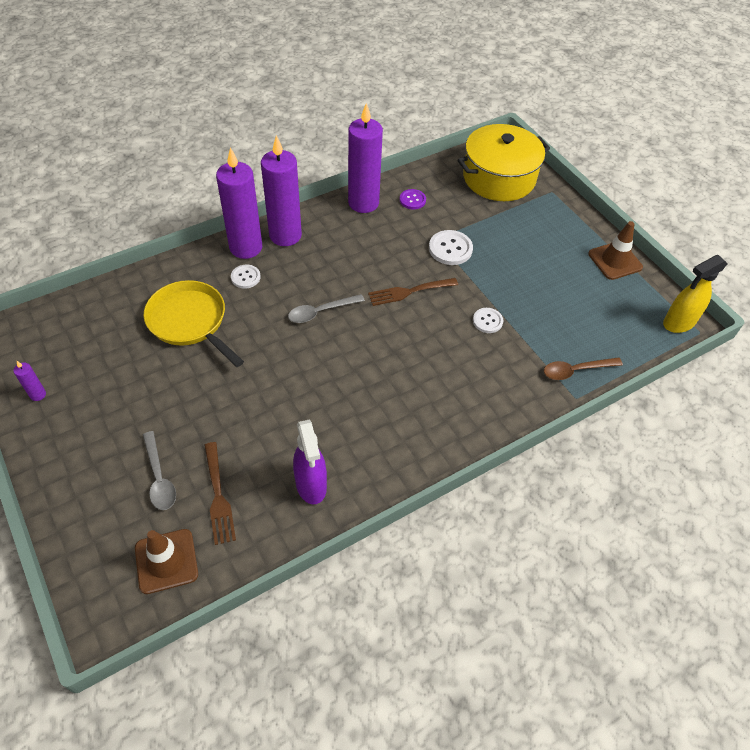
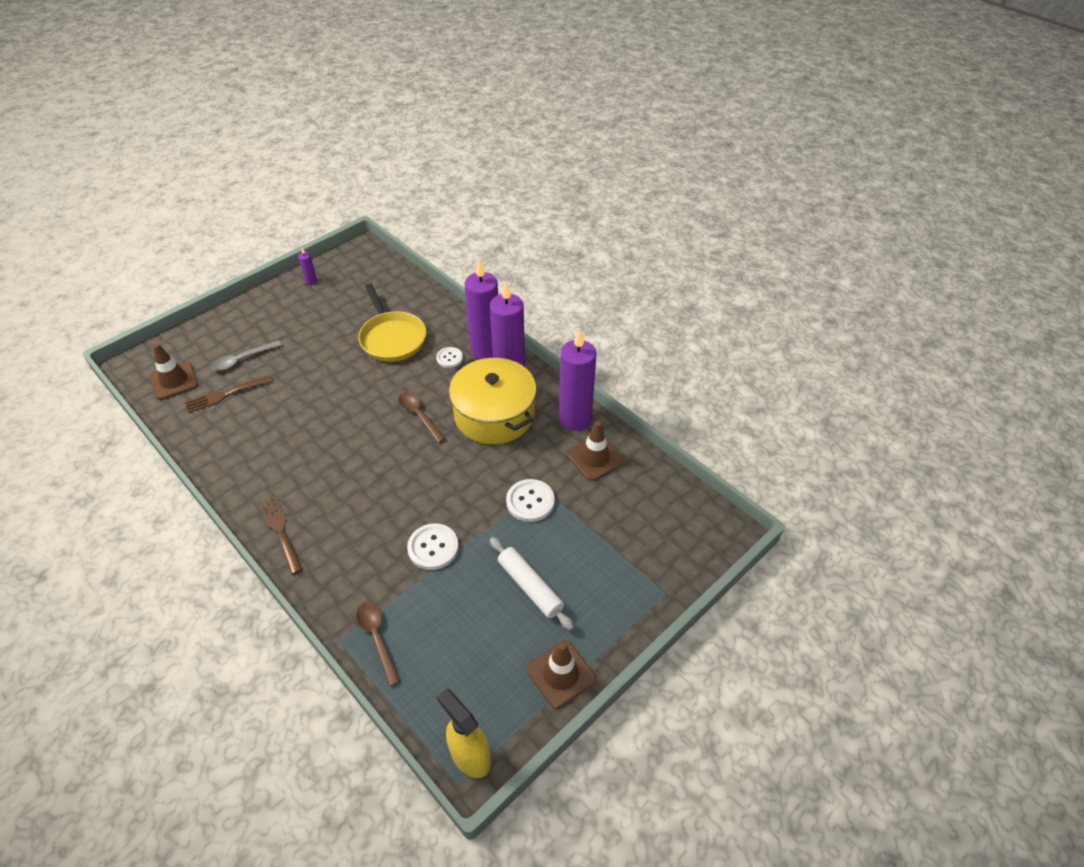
camera: 80 degrees right, 5 degrees down
(190, 322) = (392, 338): yellow pan -> yellow pan turned 120 degrees clockwise
(311, 485) = (234, 446): purple spray bottle -> none
(320, 312) = (419, 415): grey spoon -> brown spoon
(409, 292) = (459, 476): brown fork -> brown fork (280, 531)
(412, 200) = (595, 458): purple button -> brown traffic cone
(487, 321) = (433, 547): white button -> white button, size x1.56
(499, 177) = (666, 533): yellow pot -> yellow pot (494, 414)
(537, 264) = (530, 587): none -> white rolling pin

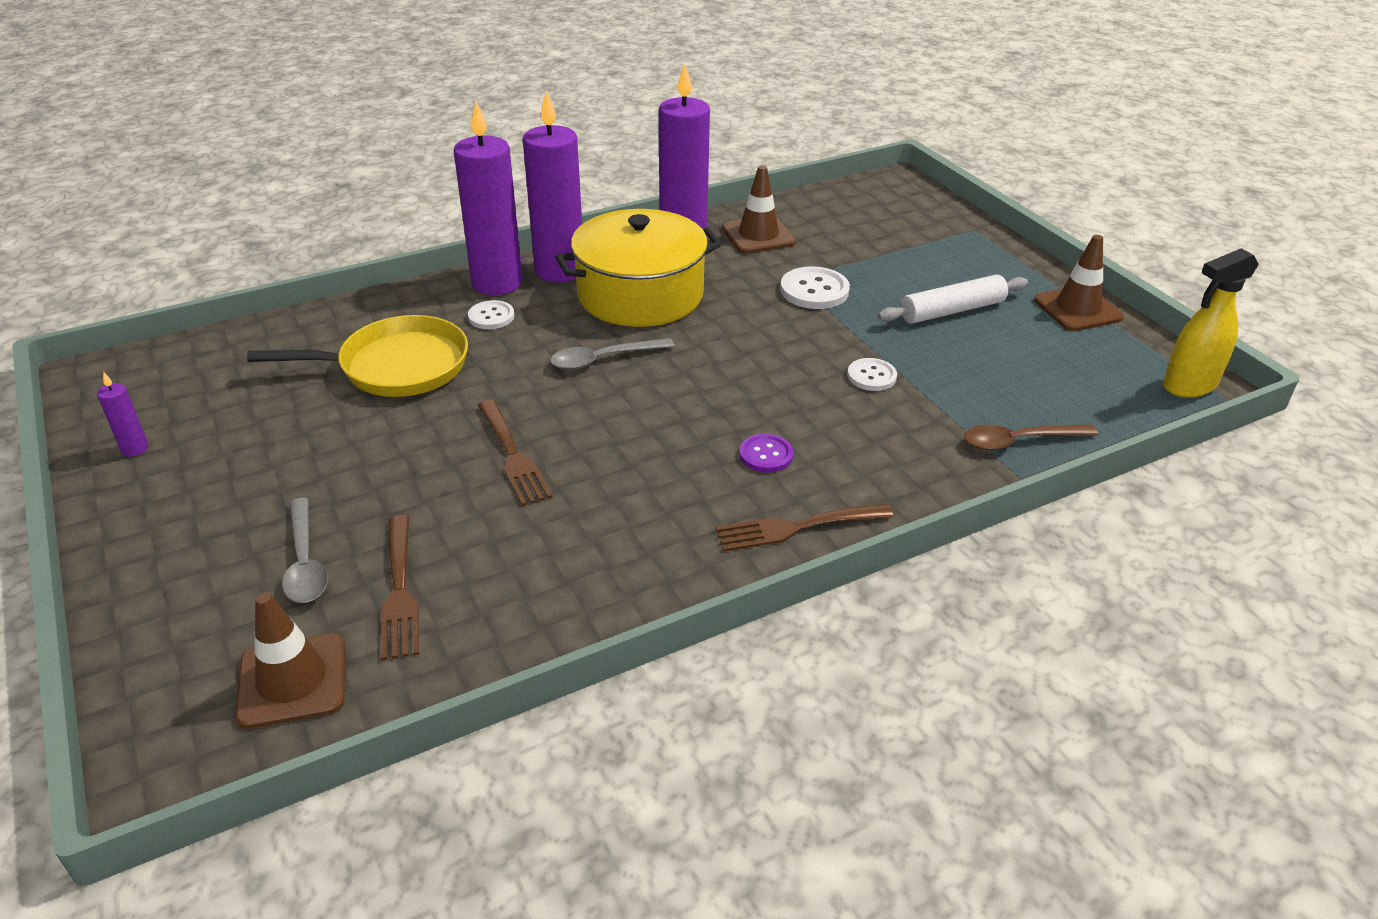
camera: 75 degrees left, 10 degrees down
(325, 403) = (513, 456): none -> brown fork
(342, 506) = (766, 455): none -> purple button
(419, 415) = (603, 359): brown spoon -> grey spoon
(433, 547) = (871, 376): white button -> white button, size x0.64

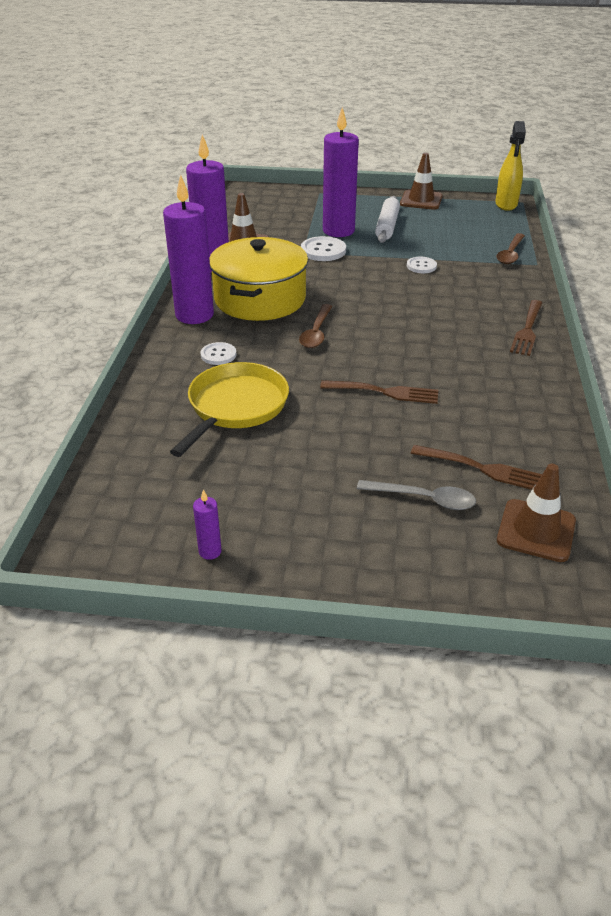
camera: 55 degrees left, 0 degrees up
(497, 283) = (178, 341): purple candle -> purple candle (338, 231)
(603, 359) = (316, 332): grey spoon -> brown spoon
(766, 455) = (460, 317): purple button -> none

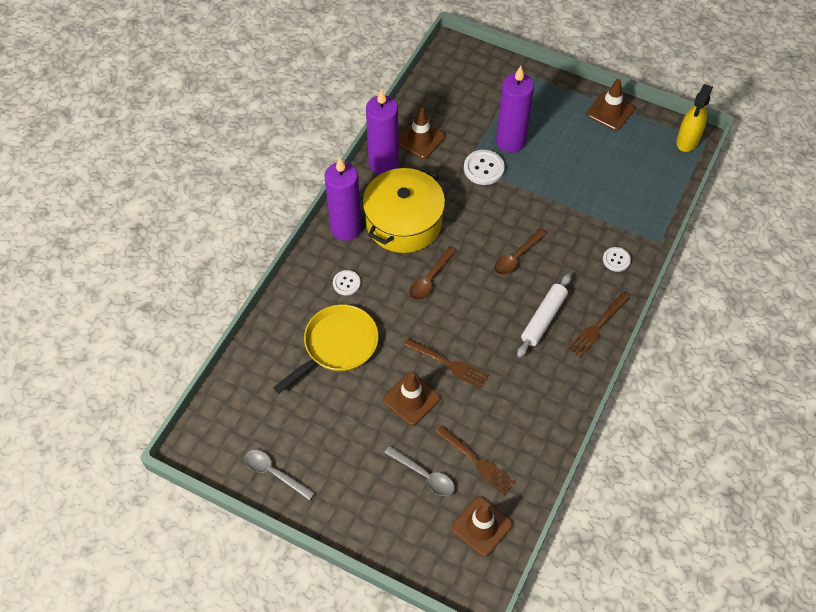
camera: 20 degrees right, 20 degrees up
(210, 551) = (274, 473): purple candle -> grey spoon
(358, 432) = (411, 399): none -> brown traffic cone
(387, 226) = (557, 146): white rolling pin -> white rolling pin (544, 318)
(421, 266) = (556, 215): white button -> white button (616, 260)
(510, 254) = (644, 220): brown spoon -> brown spoon (516, 257)

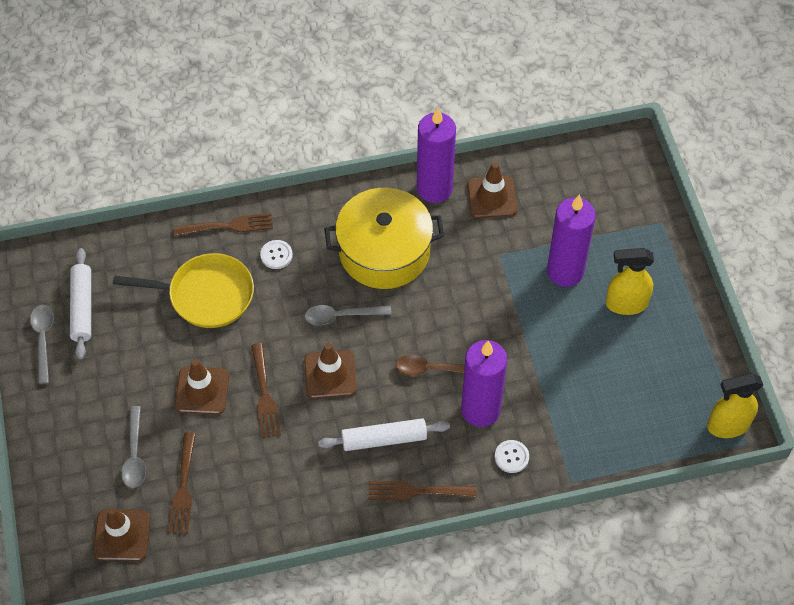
camera: 50 degrees right, 0 degrees up
(272, 429) = (82, 307): none -> white rolling pin
(295, 295) = (228, 226): none -> brown fork
(346, 228) = (334, 212): purple candle -> purple candle (480, 410)
(429, 279) = (341, 316): brown spoon -> grey spoon
(483, 168) = (510, 272): white button -> none
(561, 129) = (626, 304): none -> yellow spray bottle
(610, 111) = (693, 331): brown traffic cone -> brown traffic cone (330, 374)

